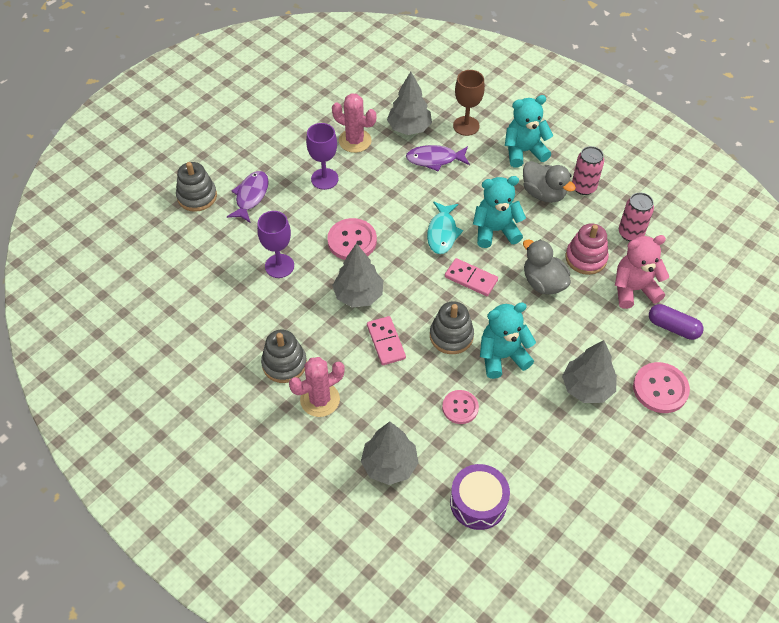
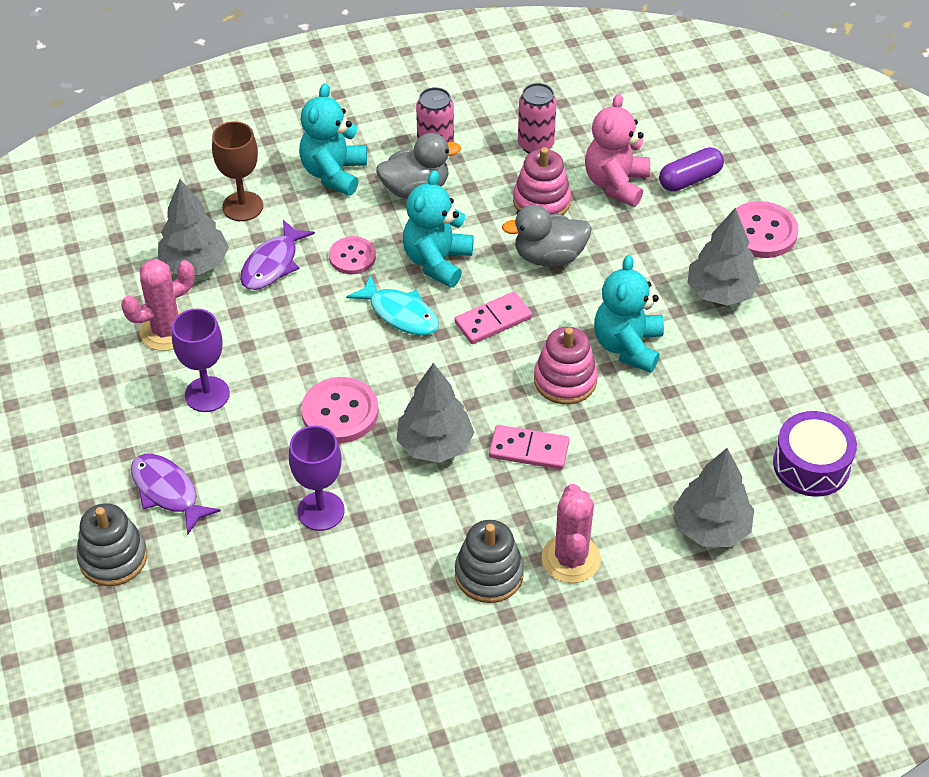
camera: 60 degrees left, 5 degrees down
(451, 336) = (565, 380): grey stacking toy -> pink stacking toy
(460, 407) = (673, 421): pink button -> pink button (352, 257)

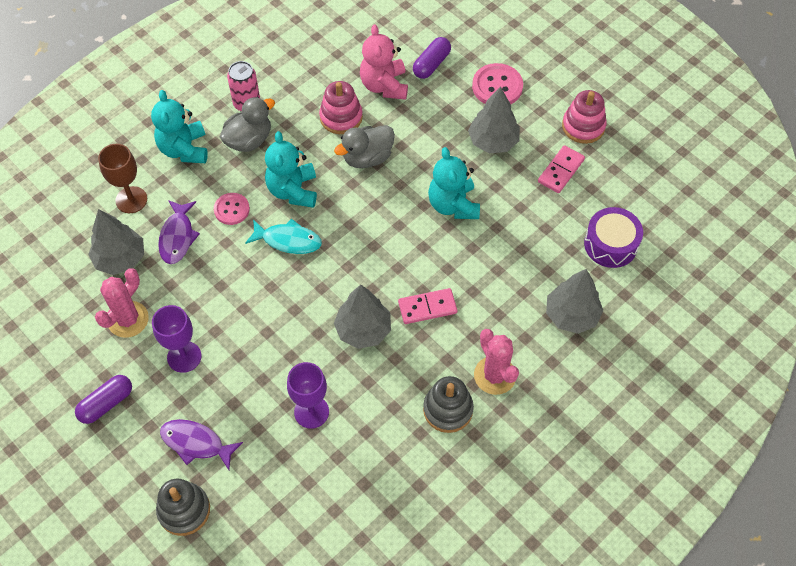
camera: 25 degrees left, 10 degrees up
(92, 410) = (106, 403): none -> purple capsule
(340, 412) = (285, 332): pink button -> none
(493, 320) = (354, 221): pink domino -> pink domino (561, 171)
(535, 145) = (315, 75): pink can -> none
(565, 380) = (425, 246): pink stacking toy -> pink stacking toy (583, 126)

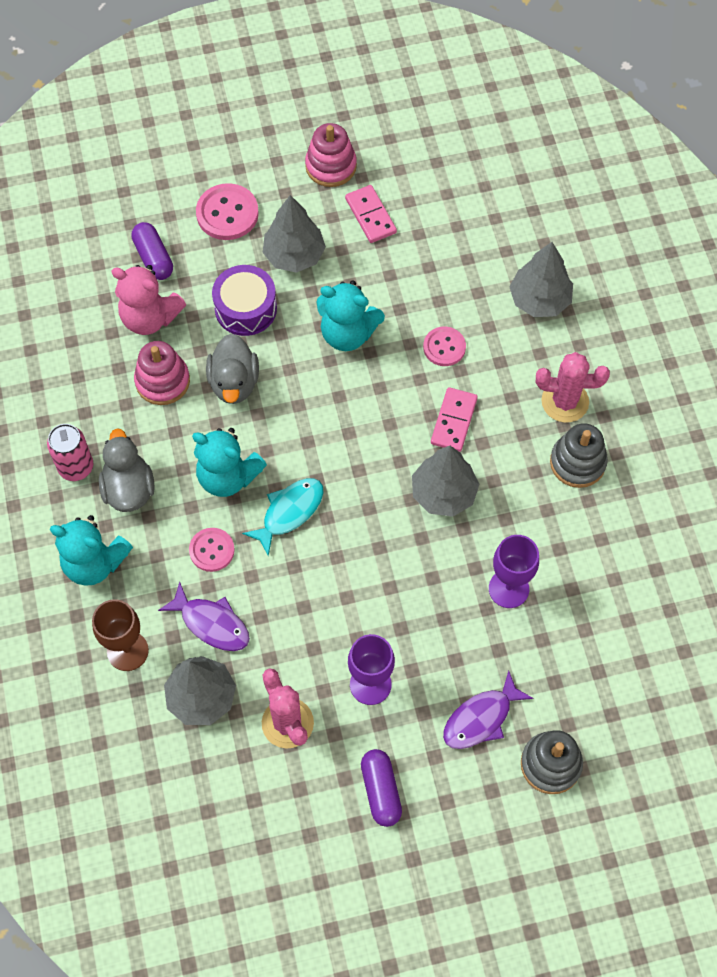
camera: 60 degrees left, 5 degrees up
(485, 271) = (444, 347): none -> pink button
(610, 244) = (482, 222): purple drum -> purple drum (245, 308)

